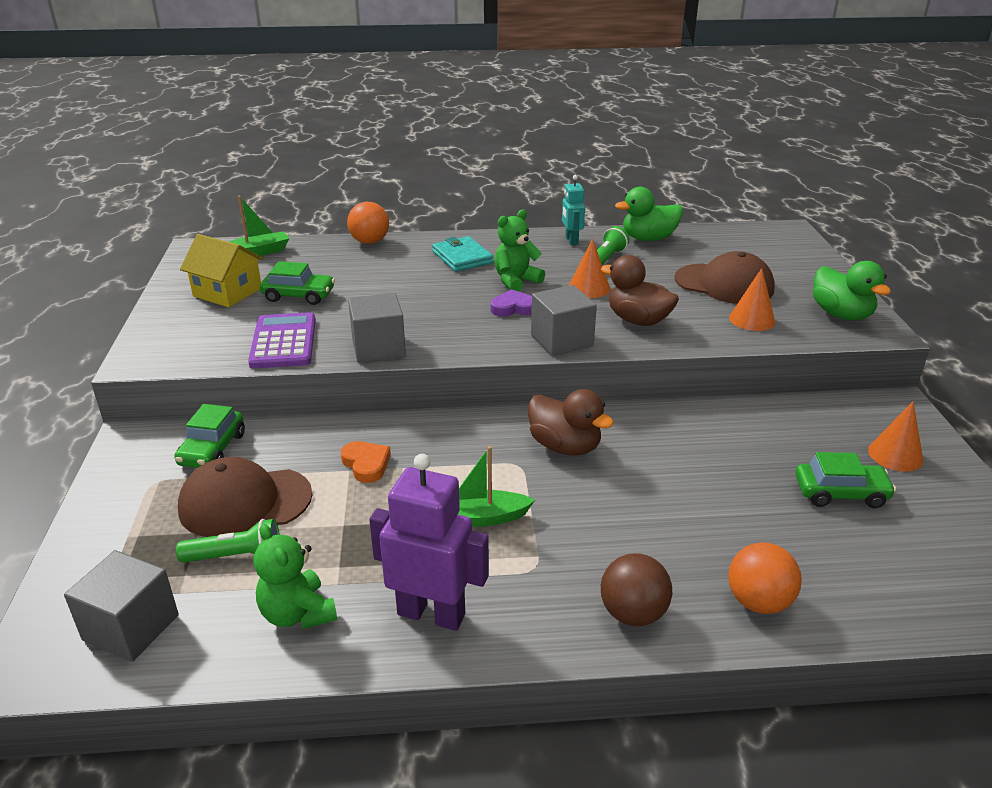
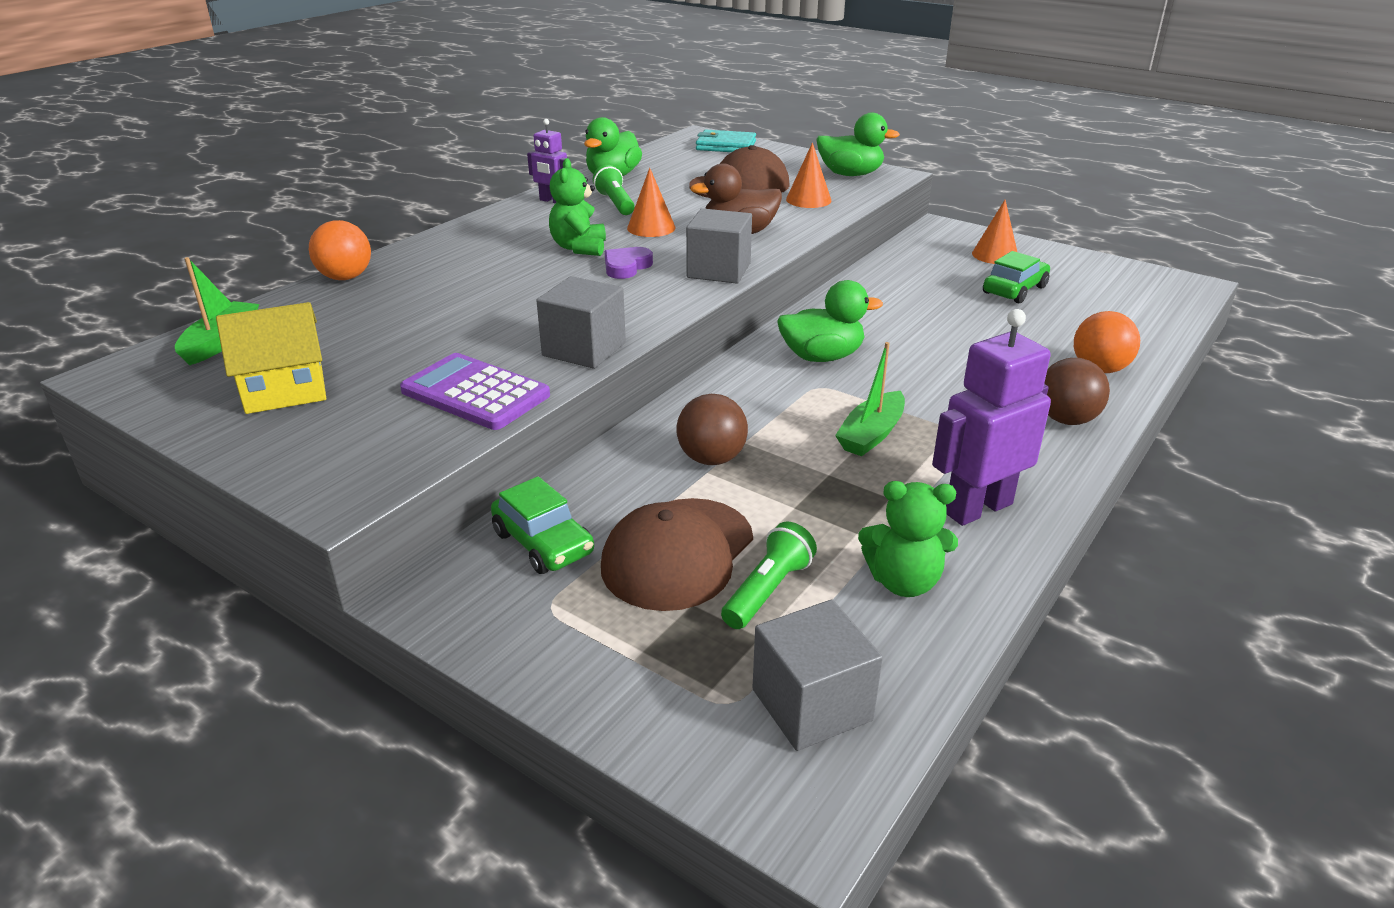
camera: 50 degrees left, 0 degrees up
(299, 296) = (386, 352): green car -> none
(366, 464) = (711, 459): orange heart -> brown ball
(462, 257) = (482, 251): turquoise wallet -> turquoise wallet (726, 146)
(565, 446) = (822, 357): brown duck -> green duck
(571, 241) = (552, 201): turquoise robot -> purple robot

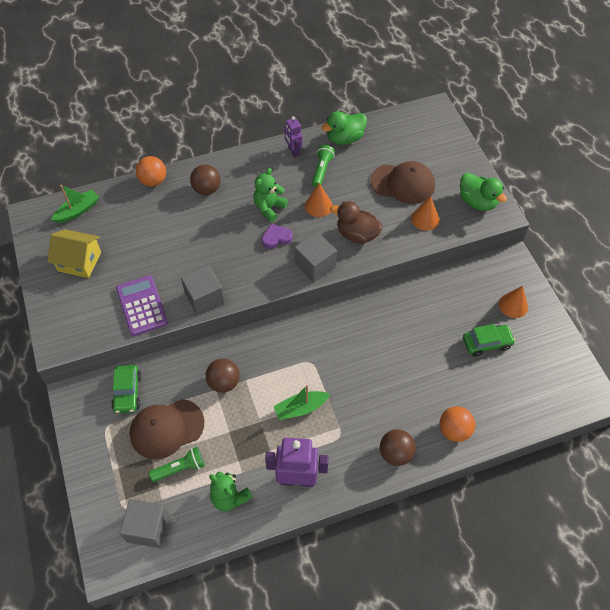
camera: 35 degrees right, 25 degrees up
(453, 260) = (207, 189): none -> brown ball
(726, 146) = (438, 130): turquoise wallet -> none
(822, 357) = (333, 341): green duck -> none

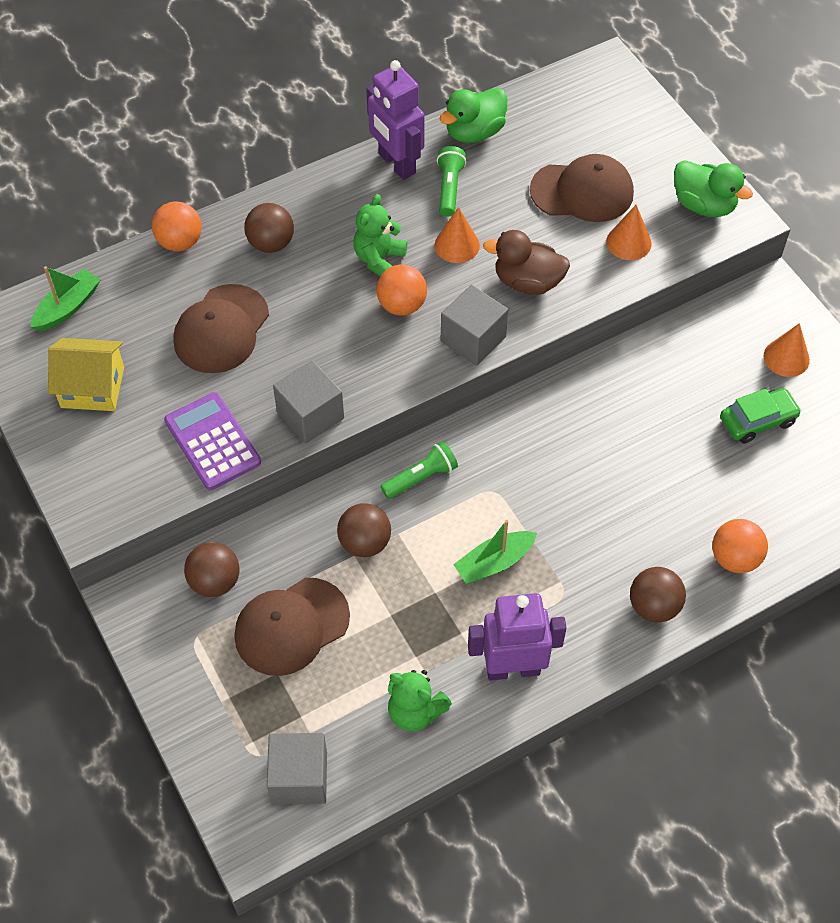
camera: 10 degrees left, 0 degrees up
(127, 392) = (215, 581): green car -> brown ball
(164, 237) = (221, 329): none -> brown cap
(180, 468) = (328, 682): green flashlight -> green flashlight (421, 478)
(276, 238) = (401, 305): purple heart -> orange ball
(293, 151) = (396, 164): purple robot -> purple robot, size x1.75

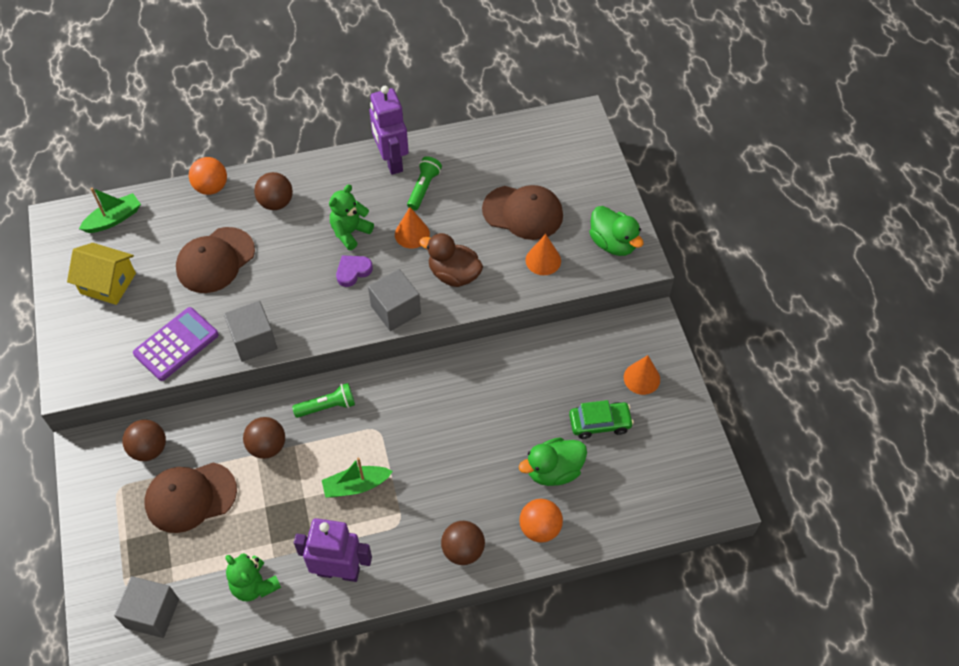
camera: 15 degrees right, 0 degrees up
(212, 442) = (176, 344): purple calculator -> purple calculator turned 60 degrees clockwise
(401, 305) = (353, 271): orange ball -> purple heart
(474, 132) = (459, 148): green duck -> green duck (553, 470)

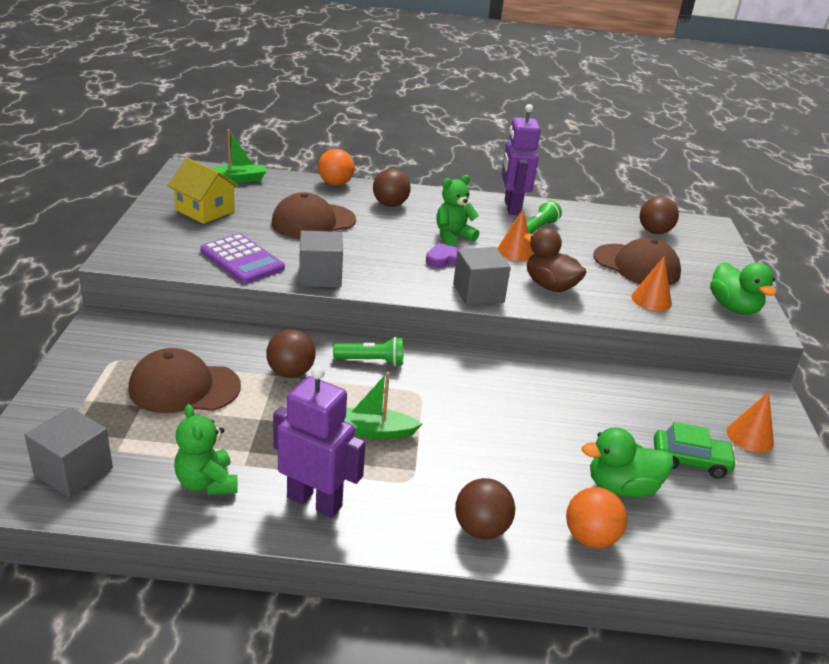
camera: 15 degrees right, 25 degrees down
(149, 449) = (167, 341): brown ball -> brown ball (654, 232)
(176, 344) = (242, 260): purple calculator -> purple calculator turned 75 degrees clockwise

